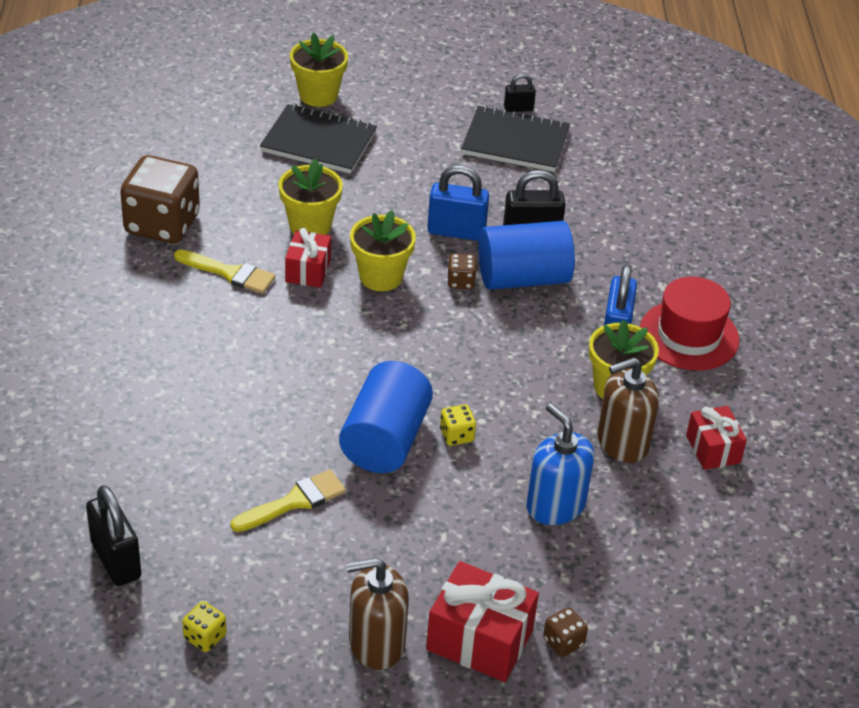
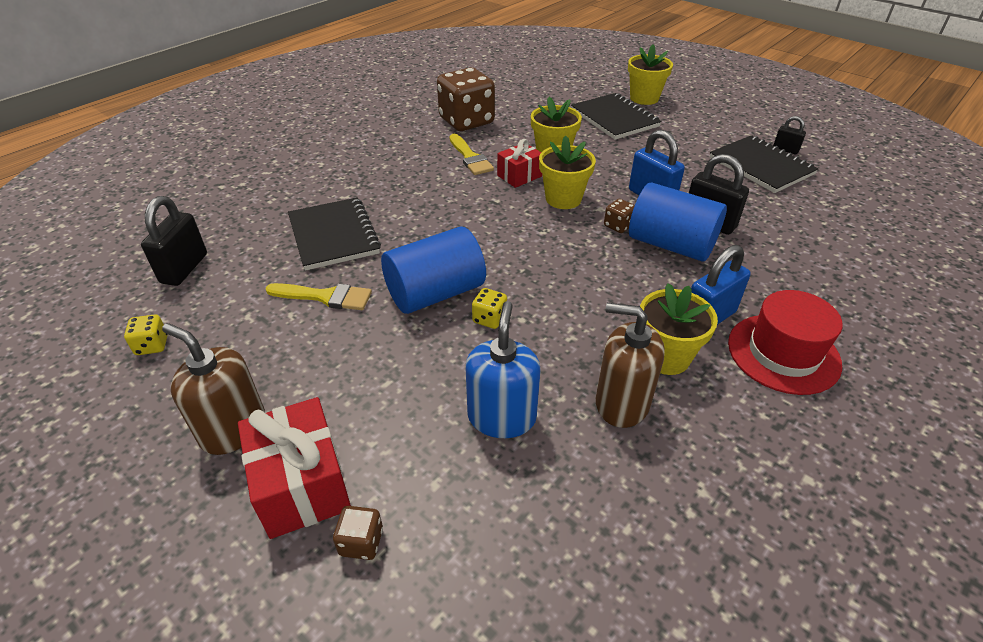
camera: 45 degrees right, 0 degrees up
(214, 440) = (334, 235): none -> black notebook
(713, 449) = (709, 463): red gift -> none

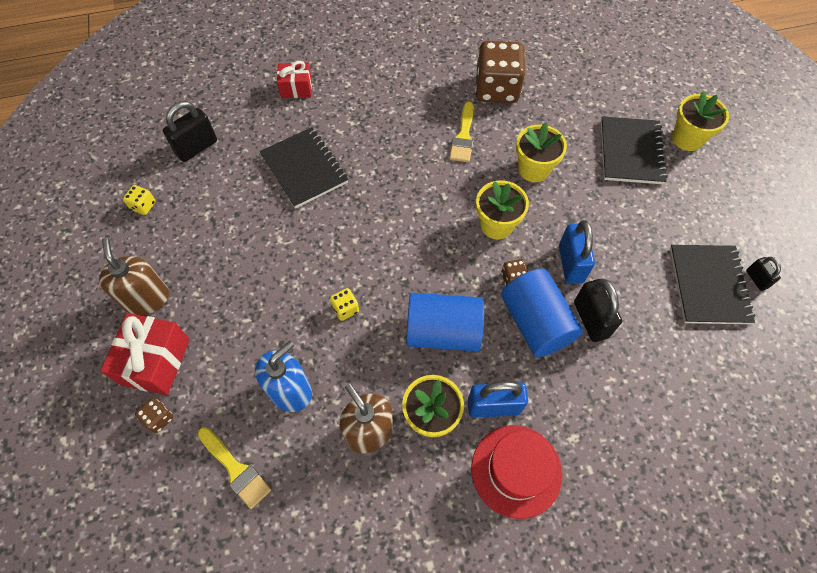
camera: 35 degrees right, 20 degrees up
(325, 297) = (260, 225): yellow brush -> yellow brush (236, 469)
(334, 235) = (304, 169): black notebook -> black notebook turned 45 degrees counterclockwise
(435, 293) = (329, 264): blue cylinder -> blue cylinder (443, 331)
(519, 176) = (484, 179): red gift -> red gift (296, 88)

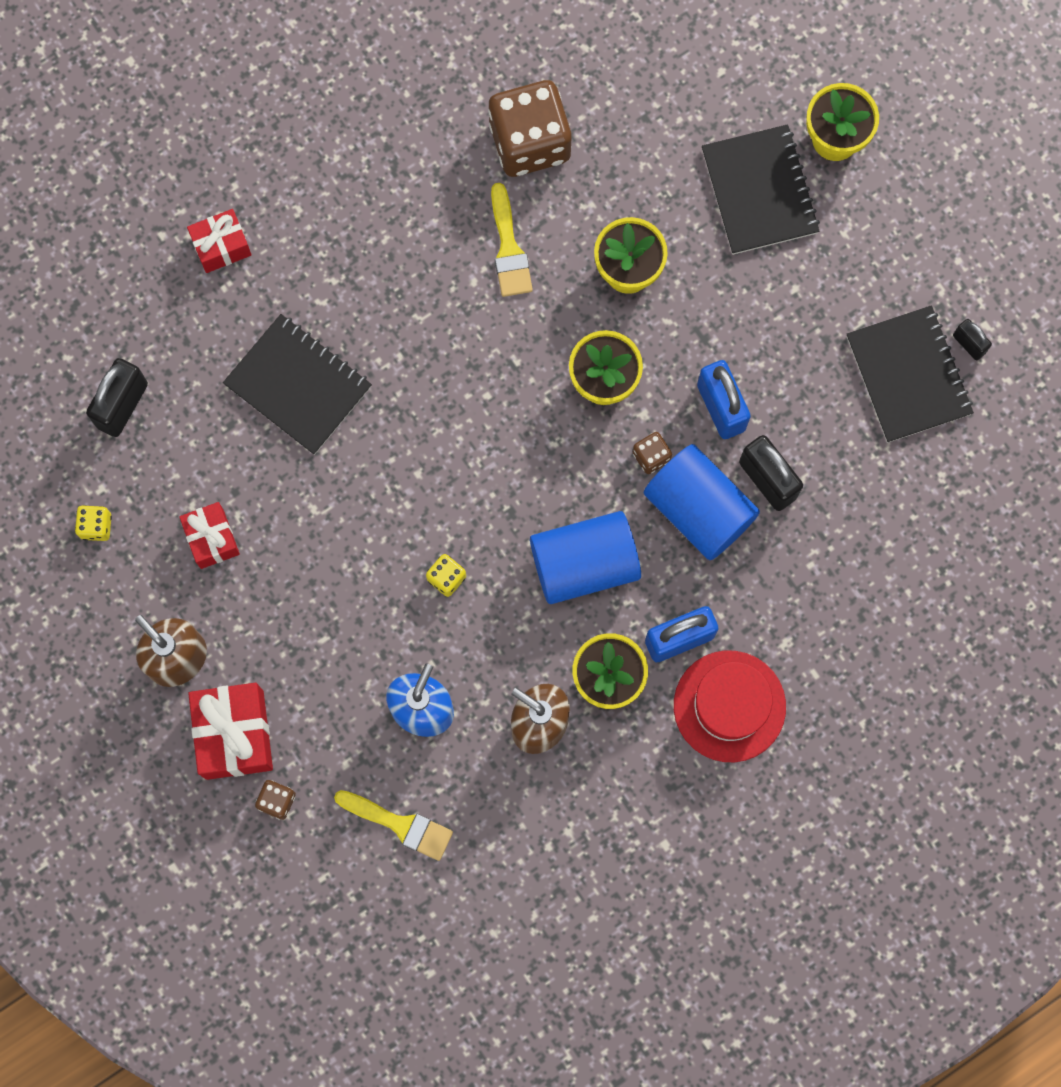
camera: 20 degrees left, 15 degrees up
(208, 235) = (212, 539): none -> red gift

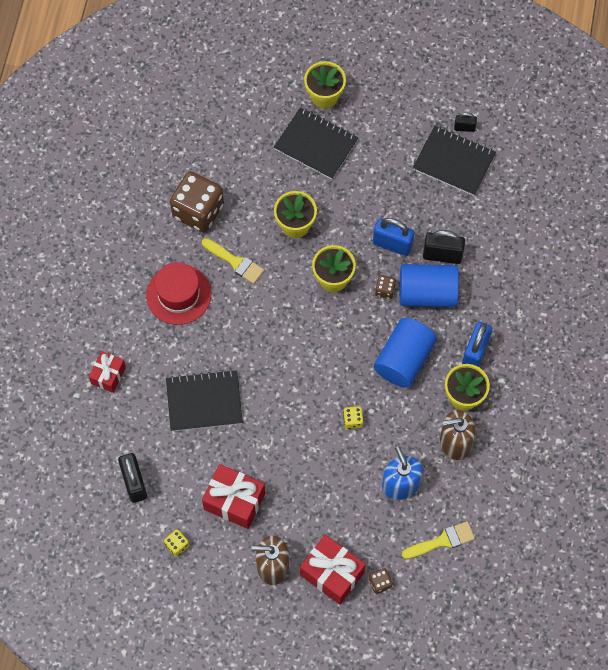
camera: 45 degrees left, 10 degrees down
(212, 539) = (234, 501): red gift -> red gift, size x1.61
(729, 706) = (524, 360): red hat -> red hat (178, 294)

